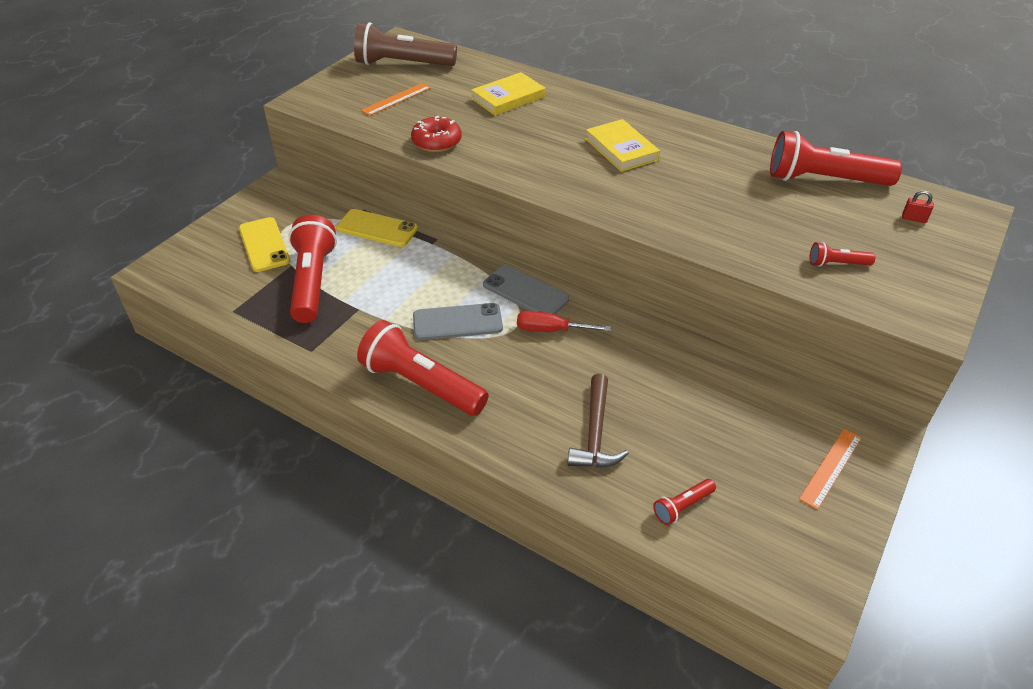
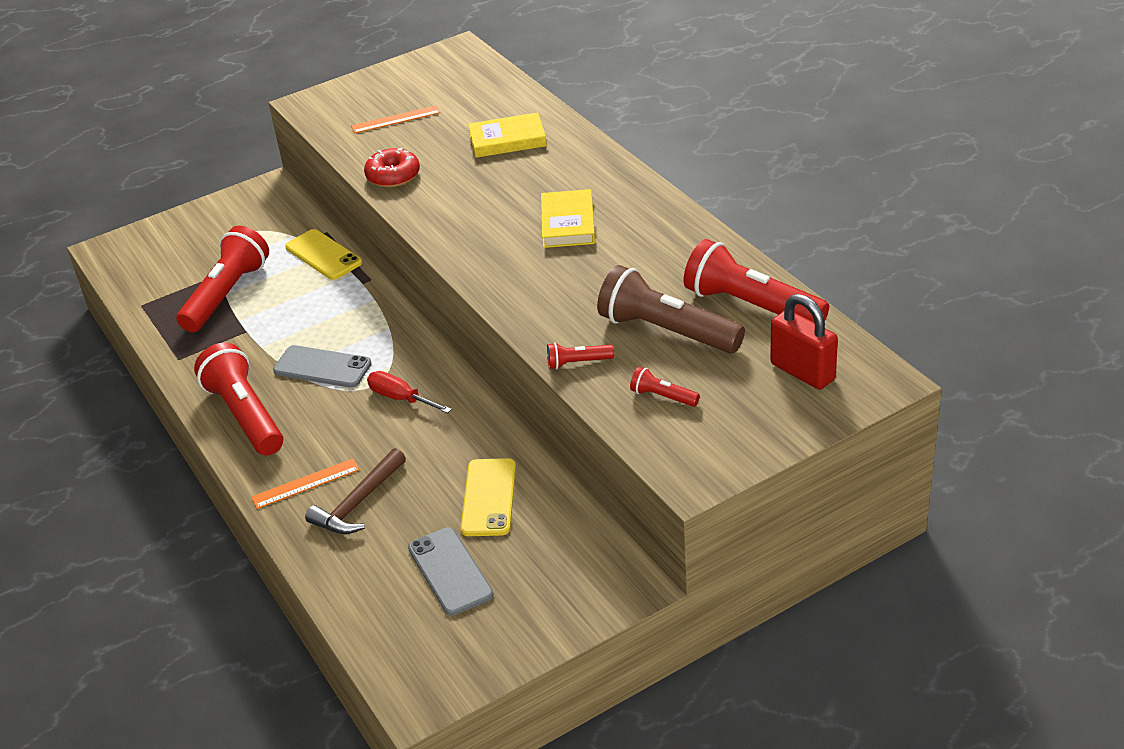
camera: 30 degrees right, 5 degrees down
(264, 245) = (211, 247): yellow phone -> yellow phone (489, 497)
(402, 64) = (436, 79): brown flashlight -> brown flashlight (666, 331)
(525, 292) = (409, 355): grey phone -> grey phone (450, 571)
(682, 506) = (377, 588): red flashlight -> red flashlight (577, 363)
(831, 467) = (546, 601): orange ruler -> orange ruler (305, 483)
(913, 219) = (802, 372): red padlock -> red padlock, size x2.35

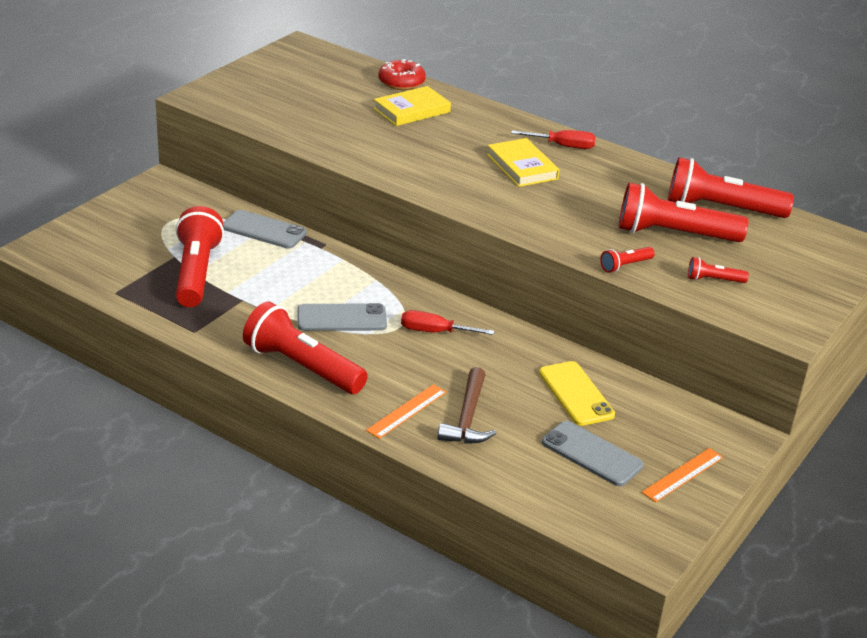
camera: 30 degrees left, 5 degrees down
(323, 255) = (264, 230): yellow phone -> grey phone
(393, 176) = (334, 146): red donut -> red donut (401, 82)
(395, 119) = (295, 103): orange ruler -> orange ruler (683, 475)
(635, 202) = (563, 146): none -> red screwdriver
(666, 331) = (673, 234): brown flashlight -> red flashlight
(802, 372) = (800, 248): red padlock -> none

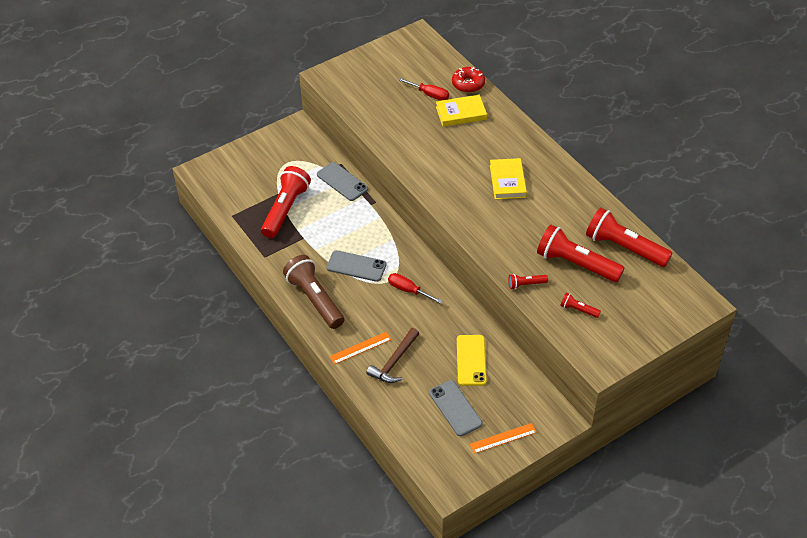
camera: 25 degrees right, 15 degrees up
(302, 367) = (315, 299): red flashlight -> brown flashlight
(563, 146) = (547, 167): red screwdriver -> red screwdriver (429, 94)

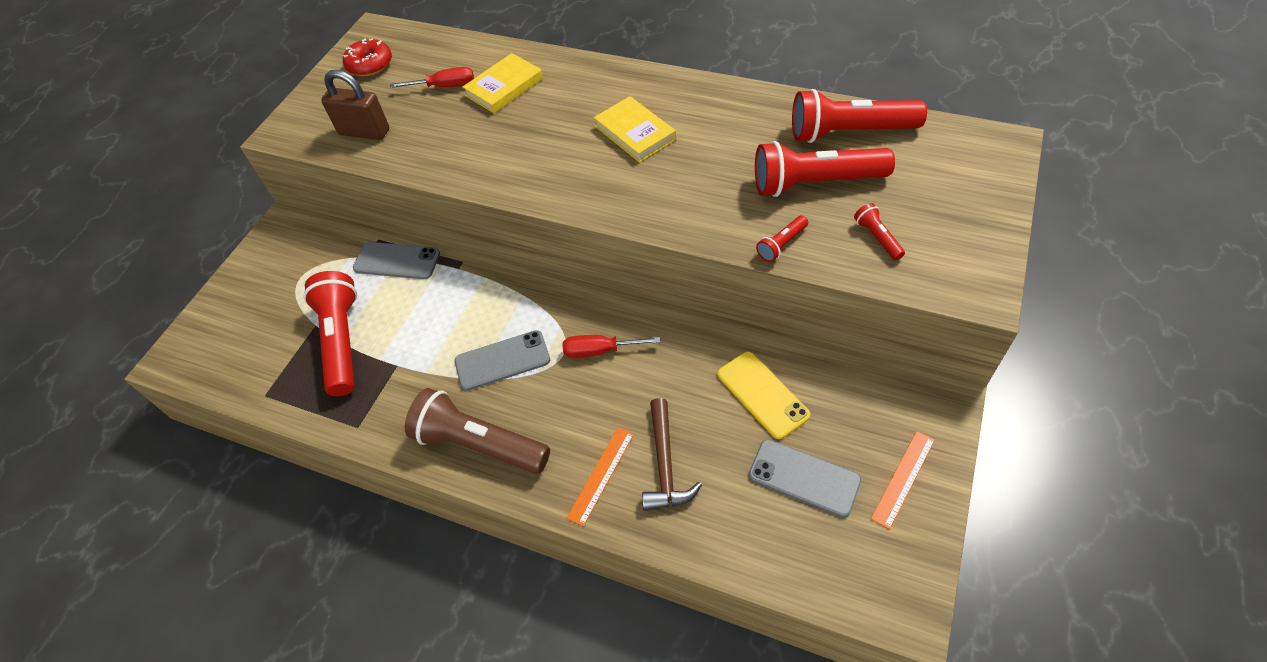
camera: 30 degrees left, 5 degrees up
(367, 99) = (364, 132): none -> brown padlock
(468, 84) = (484, 52): red donut -> red donut (370, 65)
(578, 310) = (877, 237): red flashlight -> red flashlight turned 75 degrees clockwise

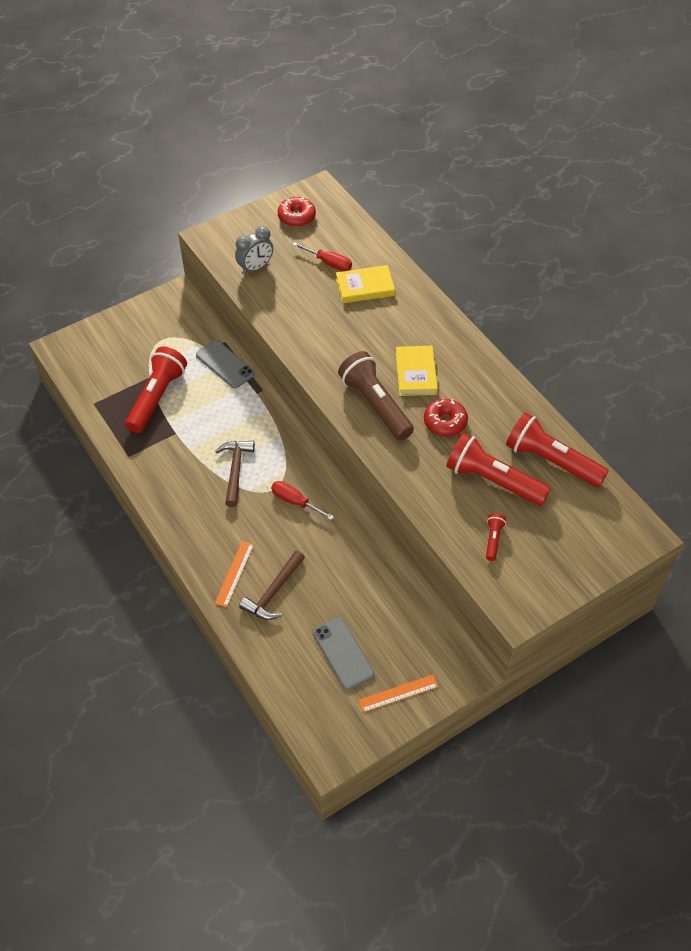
camera: 30 degrees right, 0 degrees up
(364, 132) = (255, 268): brown padlock -> grey clock
(479, 444) = (184, 510): brown flashlight -> brown flashlight (375, 404)
(502, 360) = (235, 470): grey phone -> brown hammer
(601, 475) = (234, 573): orange ruler -> orange ruler turned 45 degrees counterclockwise
(711, 159) = (445, 422): none -> red donut
(762, 394) = (365, 592): yellow phone -> none
(781, 244) = (432, 505): red flashlight -> none

